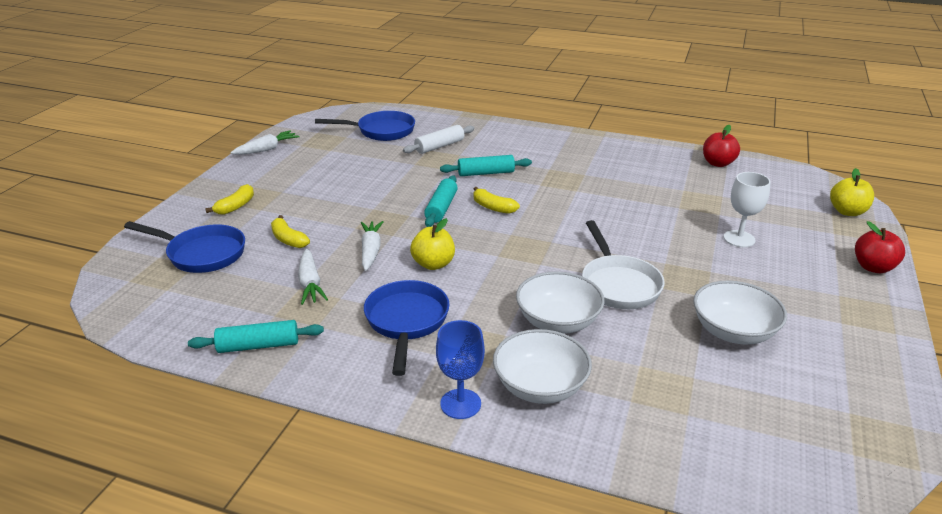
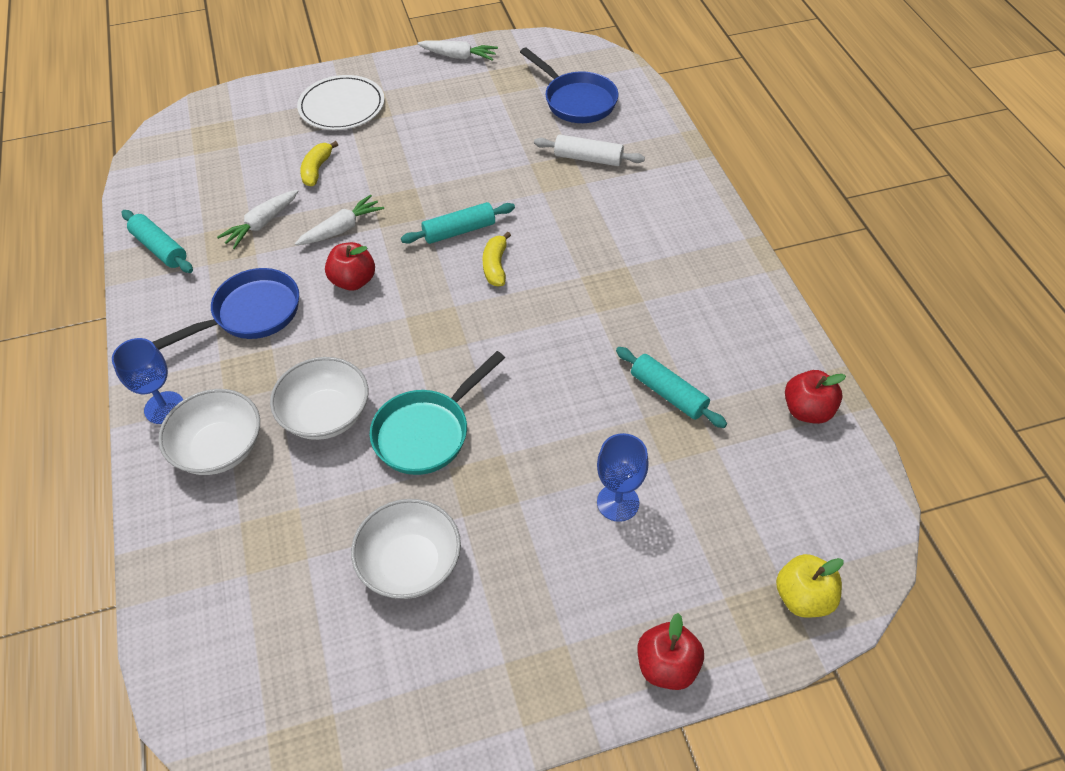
camera: 55 degrees right, 20 degrees up
(202, 254) = (255, 138): blue pan -> none
(235, 206) = (342, 106): yellow banana -> white plate
(433, 264) = (353, 281): yellow apple -> red apple
(486, 173) = (564, 223): turquoise rolling pin -> turquoise rolling pin (668, 393)
(618, 284) = (427, 432): white pan -> turquoise pan
(739, 239) = (618, 502): white goblet -> blue goblet

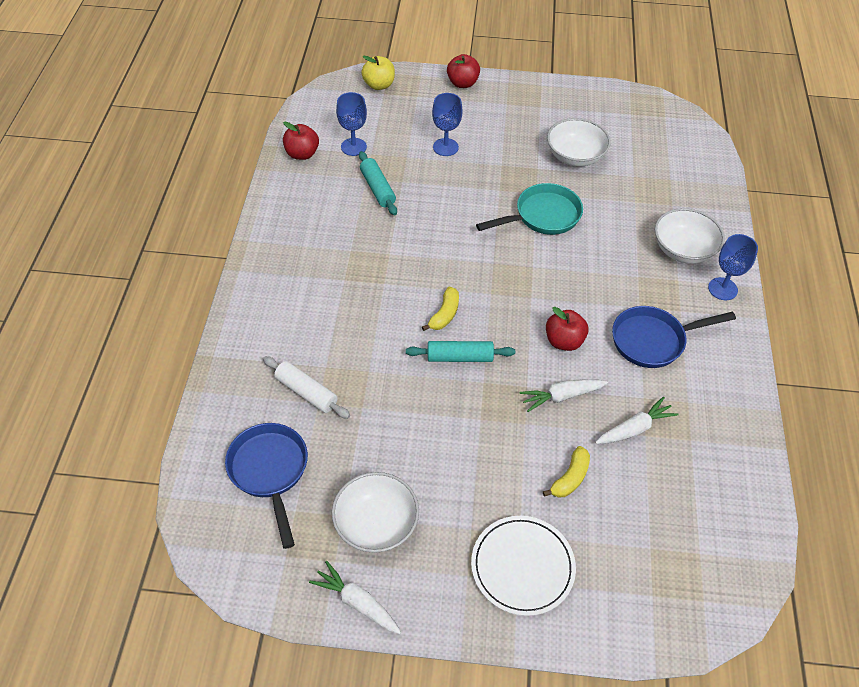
camera: 160 degrees left, 0 degrees up
(160, 248) = (732, 435): turquoise rolling pin -> none
(326, 415) = (607, 247): white bowl -> white bowl (376, 524)
(748, 450) = (353, 147): none -> blue goblet

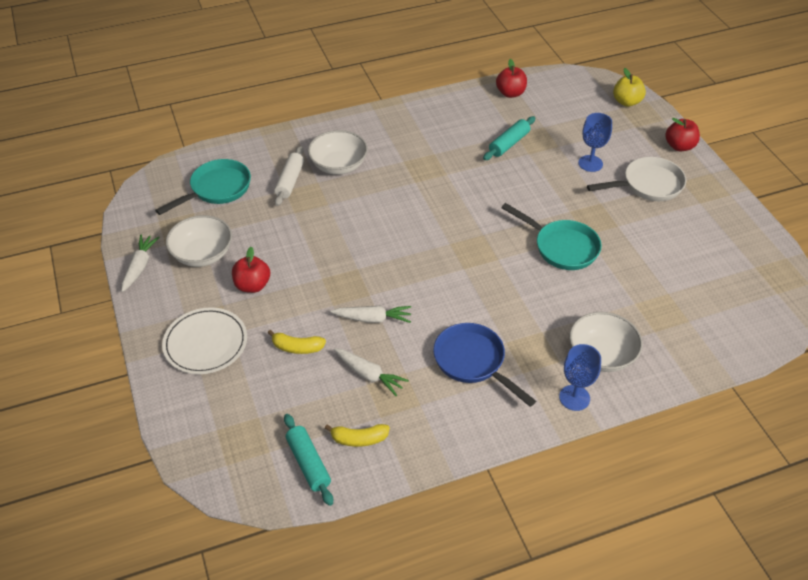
camera: 65 degrees right, 5 degrees down
(270, 472) = (217, 189): blue pan -> turquoise pan
(353, 147) = (542, 115): blue goblet -> none
(444, 314) = (408, 225): yellow banana -> yellow banana (359, 439)
(460, 357) = (372, 247): turquoise rolling pin -> turquoise rolling pin (308, 463)
(498, 125) = (648, 185): none -> white pan
(561, 396) = (373, 319): white carrot -> white carrot turned 135 degrees clockwise
(564, 341) = (431, 303): red apple -> red apple (252, 285)
(575, 156) = (656, 245): white bowl -> white bowl (338, 165)

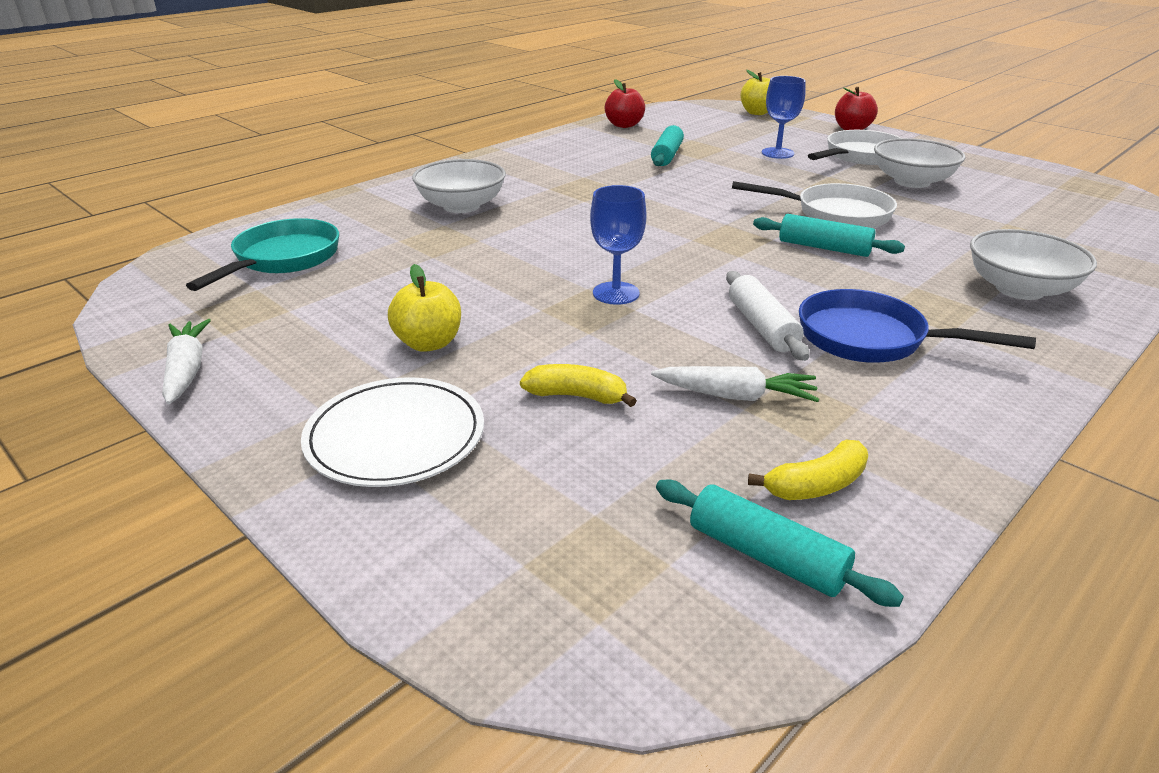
camera: 25 degrees left, 15 degrees down
(202, 254) = (306, 329): white bowl -> white bowl (912, 182)
(252, 285) = (429, 343): red apple -> yellow apple
(290, 181) = (400, 231): white rolling pin -> white rolling pin (762, 326)
(297, 347) = (577, 396): yellow banana -> yellow banana turned 150 degrees counterclockwise
(373, 319) = (668, 332): white carrot -> none
(522, 278) = (824, 248): none -> turquoise rolling pin
(562, 247) = (835, 214): turquoise pan -> white pan
(574, 398) = (1052, 337): blue goblet -> blue goblet (616, 293)

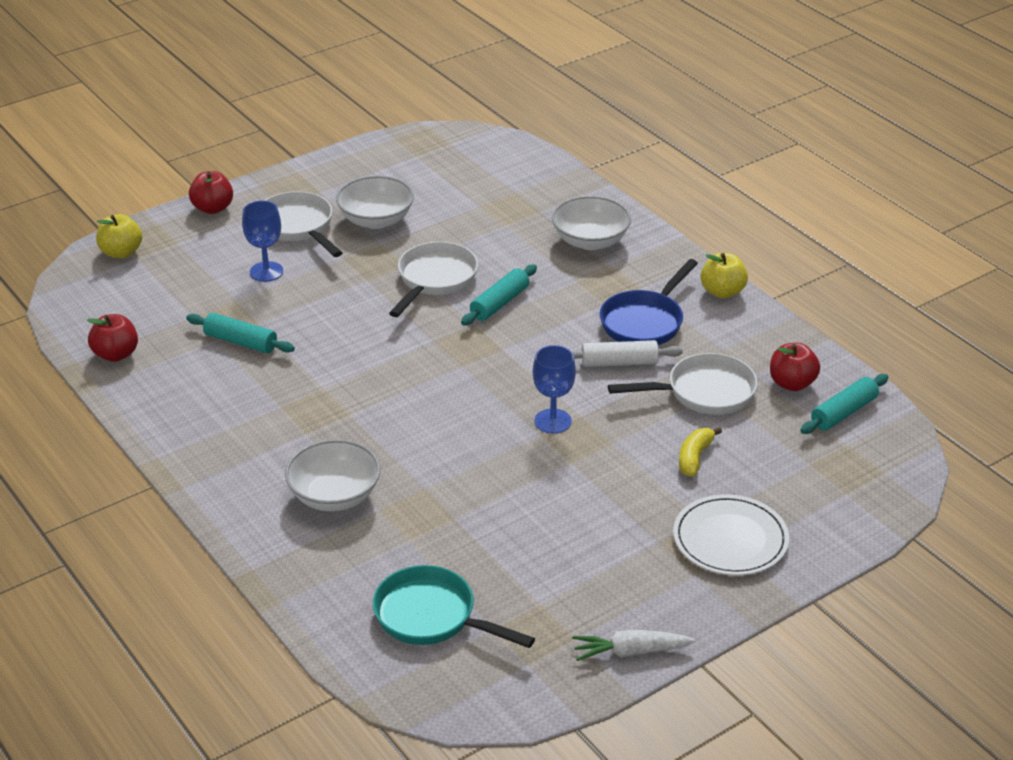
camera: 80 degrees left, 5 degrees up
(429, 343) = (613, 523): yellow apple -> yellow apple (722, 292)
(736, 396) = (704, 392): white carrot -> white pan
(816, 485) = (792, 383): yellow banana -> red apple

